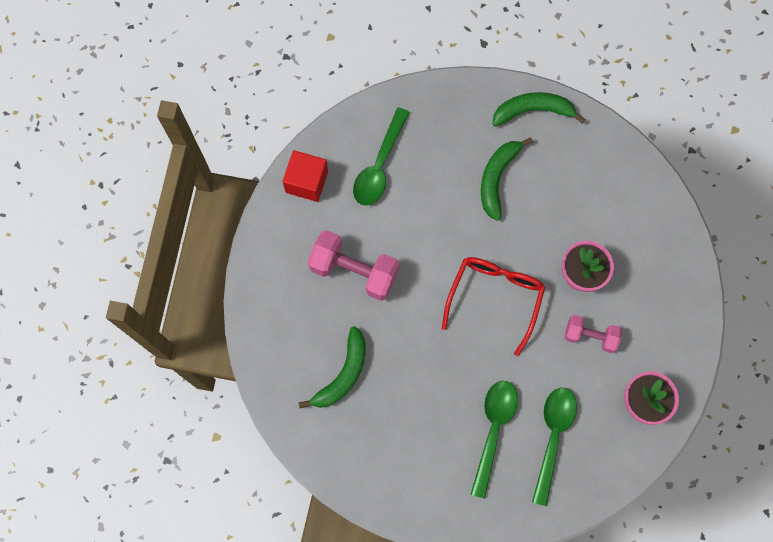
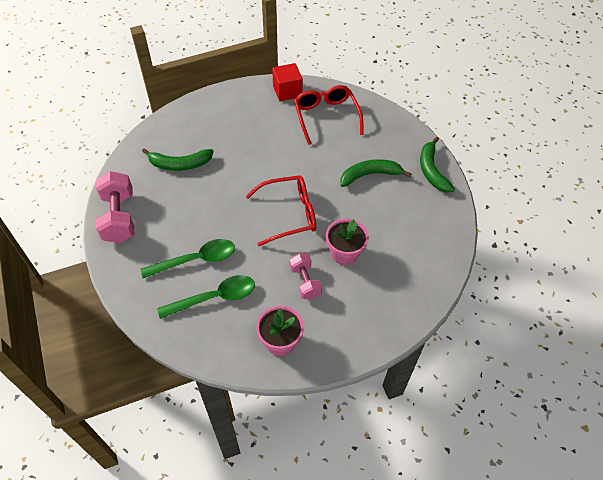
camera: 55 degrees right, 20 degrees down
(354, 271) = (250, 137): pink dumbbell -> pink dumbbell (119, 217)
(379, 165) = (326, 117): green spoon -> red glasses
(533, 111) = (432, 170): green banana -> green banana turned 150 degrees counterclockwise

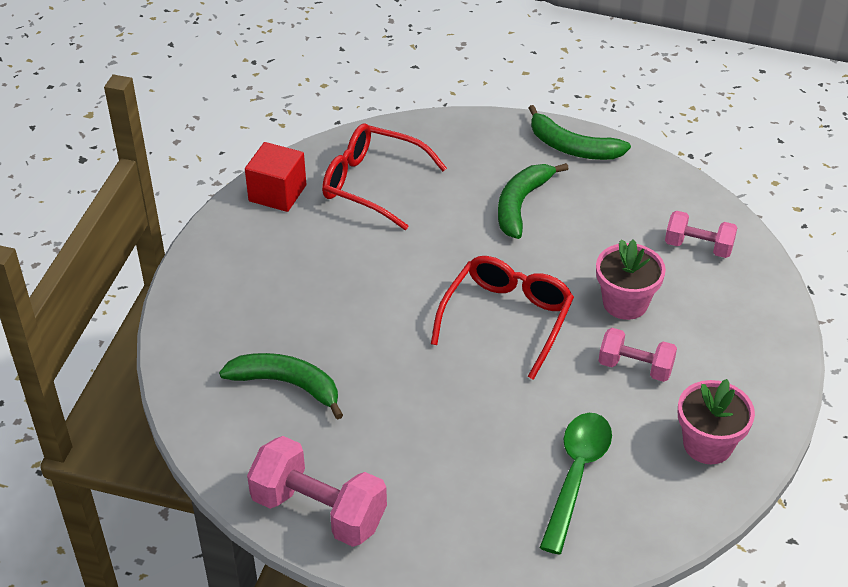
camera: 50 degrees left, 10 degrees down
(179, 164) = (287, 385): green banana -> green banana turned 105 degrees counterclockwise
(196, 260) = (490, 461): green spoon -> none
(416, 261) = (698, 247): none -> pink dumbbell

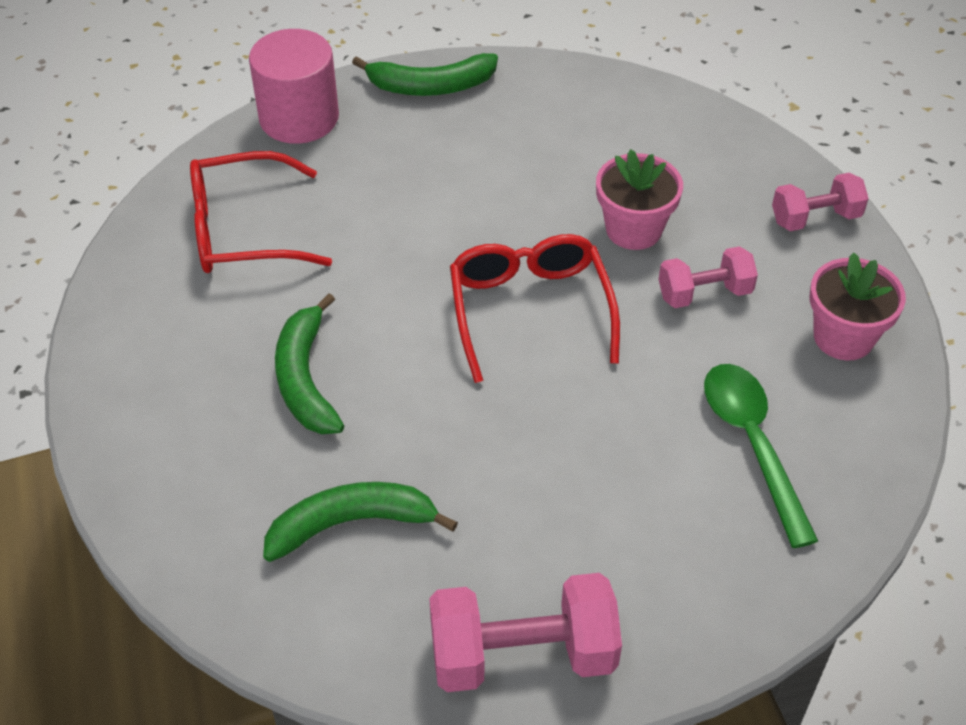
camera: 35 degrees left, 5 degrees up
(277, 193) = (135, 296): red cube -> none
(467, 130) = (299, 118): none -> pink cylinder
(521, 204) = (432, 174): green banana -> green banana (306, 378)
(698, 247) = (650, 133): pink dumbbell -> pink dumbbell (815, 218)

